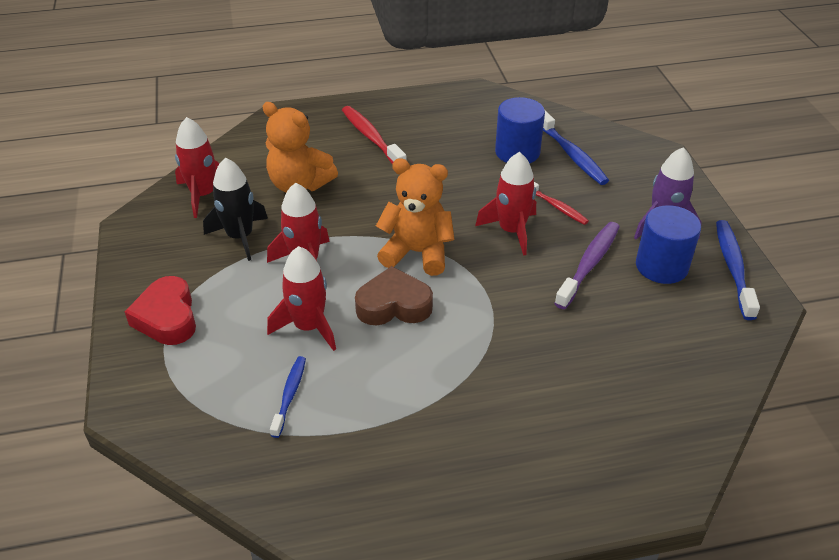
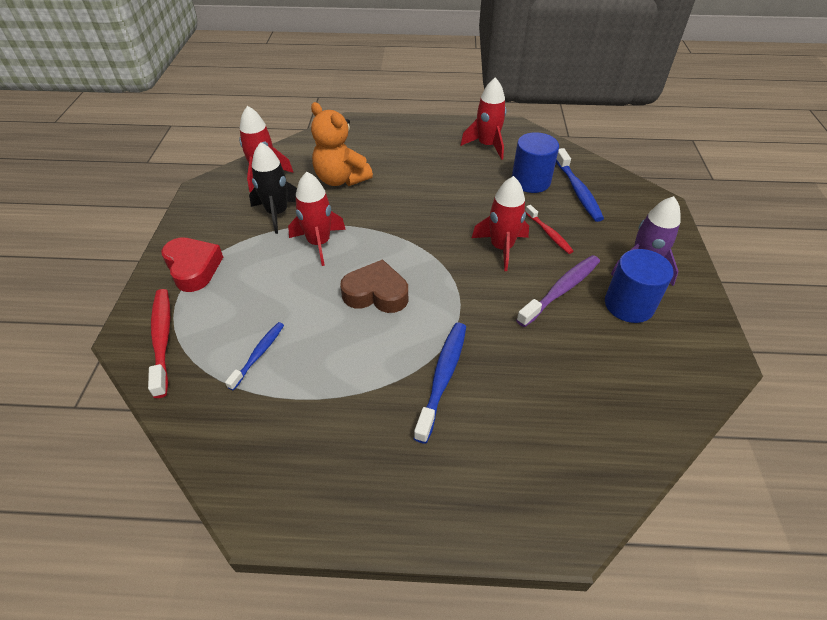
camera: 15 degrees right, 5 degrees up
(167, 317) = (193, 268): red heart -> red heart turned 150 degrees clockwise
(309, 327) = (299, 298): red rocket -> red rocket (487, 145)
(371, 138) = (413, 151): red toothbrush -> red toothbrush (162, 339)
(417, 253) = (413, 252): orange teddy bear -> none
(733, 268) = (699, 319): blue toothbrush -> blue toothbrush (442, 377)

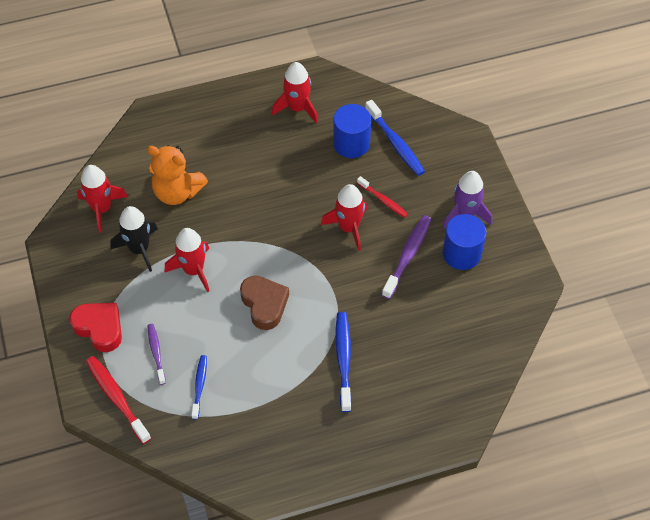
camera: 20 degrees left, 10 degrees up
(234, 307) = (156, 353): none -> purple toothbrush
(376, 293) = (264, 304): brown heart -> brown heart turned 75 degrees clockwise

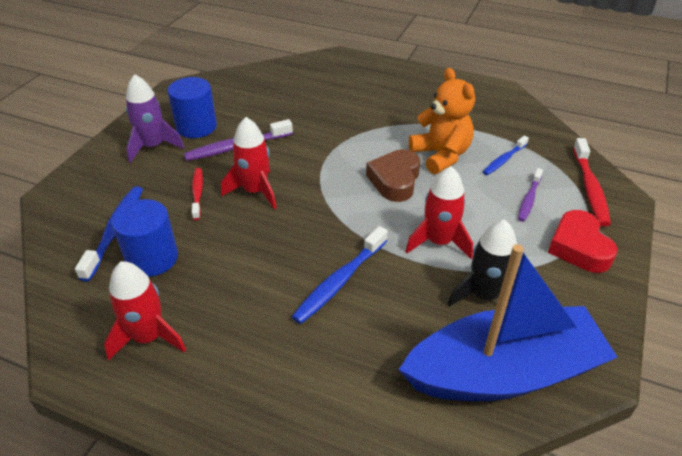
camera: 140 degrees left, 15 degrees down
(102, 208) = (503, 373): red rocket -> blue boat
(177, 192) = (390, 331): orange teddy bear -> orange teddy bear (441, 155)
(343, 359) = (368, 119): blue toothbrush -> blue toothbrush (339, 281)

